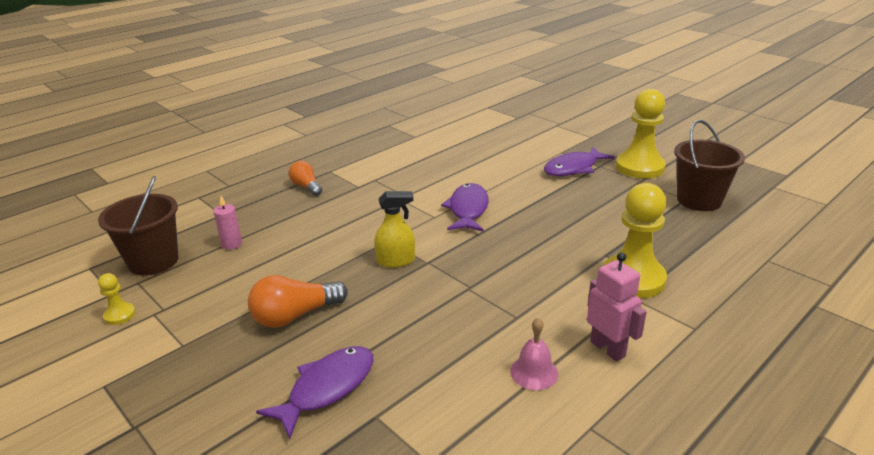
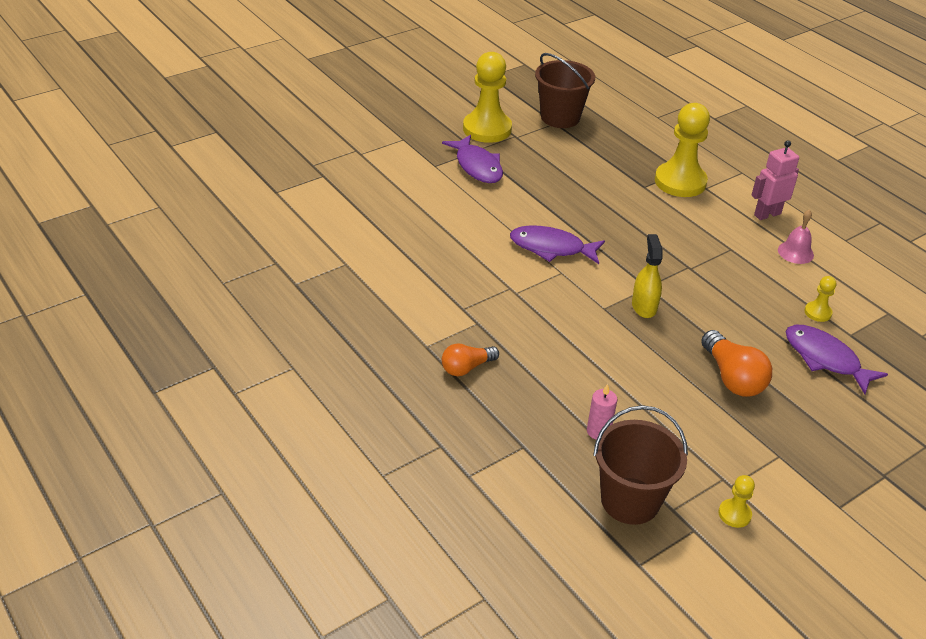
camera: 85 degrees left, 10 degrees up
(413, 387) = (817, 312): none -> yellow pawn

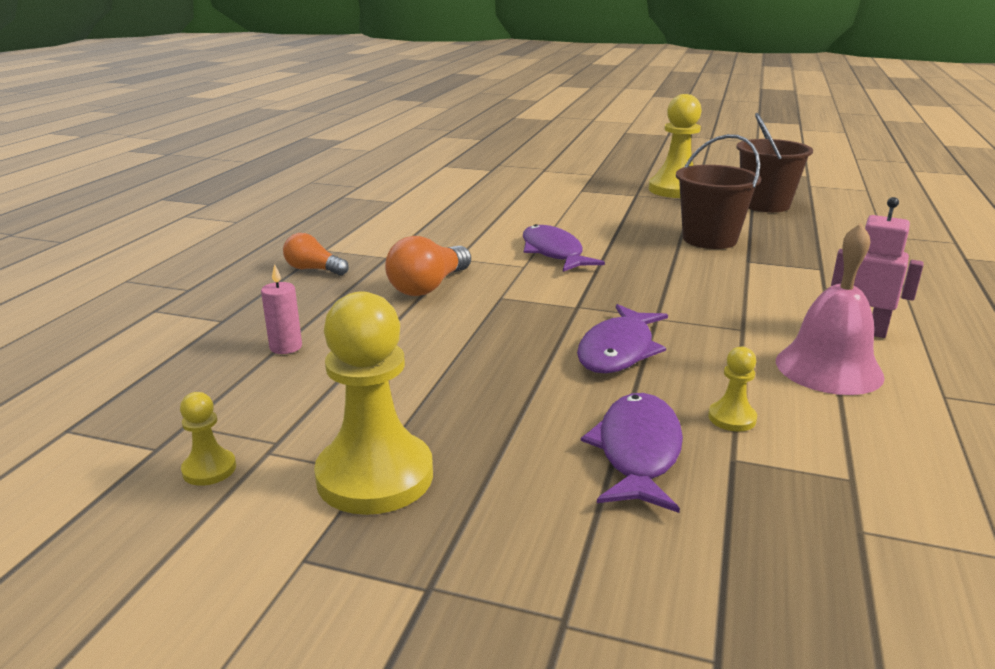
camera: 55 degrees right, 15 degrees down
(477, 166) = (613, 200): purple fish -> purple fish (618, 350)
(630, 500) = (180, 394): brown bucket -> brown bucket (709, 239)
(644, 306) = (538, 313): yellow spray bottle -> none
(680, 182) = (800, 273): yellow pawn -> yellow pawn (375, 476)
(732, 377) = (489, 395): orange light bulb -> orange light bulb (428, 286)
(795, 252) = (828, 368): pink bell -> pink bell, size x1.71

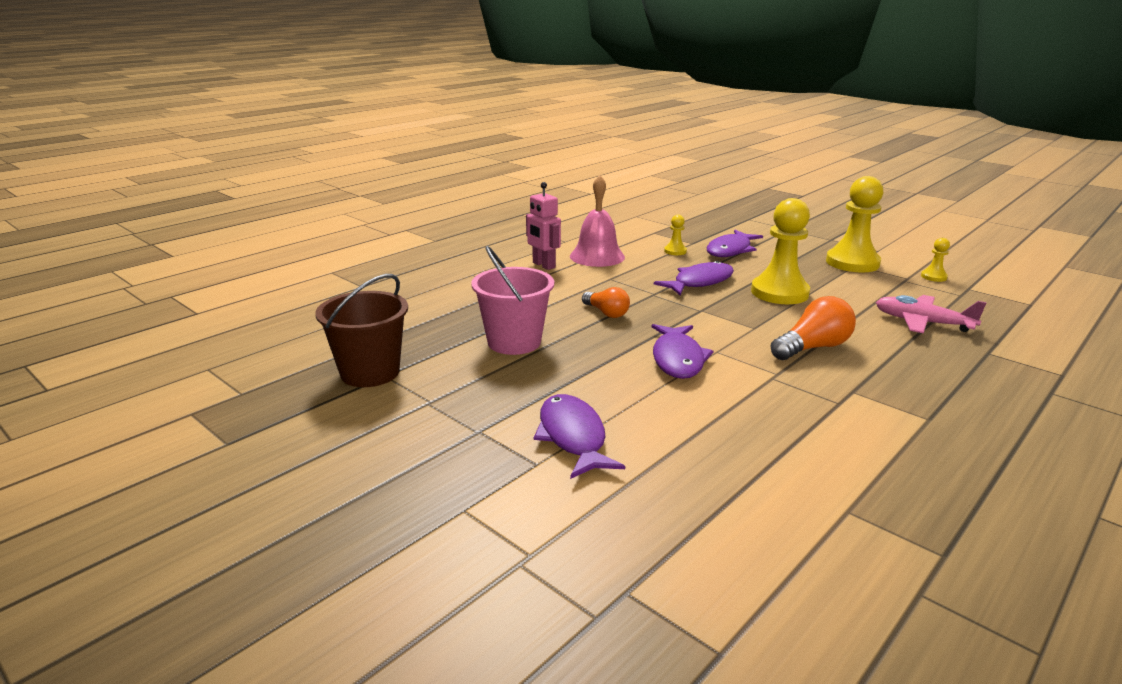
camera: 155 degrees left, 0 degrees up
(286, 347) = (922, 323): pink candle -> pink plane
(313, 269) = (930, 390): orange light bulb -> orange light bulb (606, 313)
(576, 201) = (573, 437): none -> purple fish
(675, 190) = (413, 427): yellow pawn -> yellow pawn (779, 293)
(709, 239) = (514, 342): brown bucket -> pink bucket

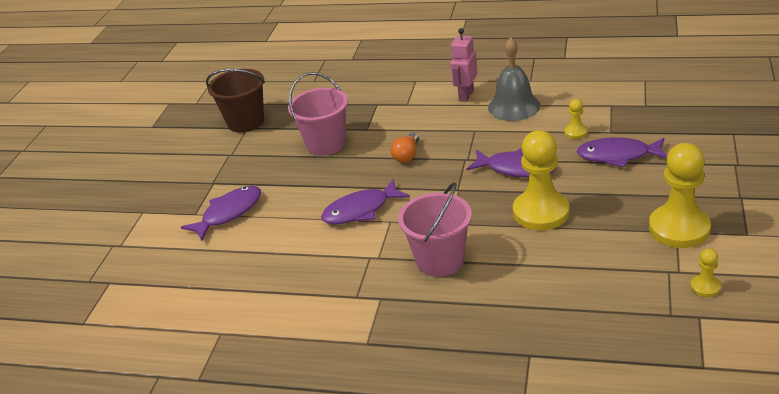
camera: 65 degrees right, 10 degrees up
(597, 256) = (514, 106): pink bell -> grey bell
(812, 348) = (440, 260): orange light bulb -> pink bucket
(922, 323) = (560, 304): pink plane -> none

